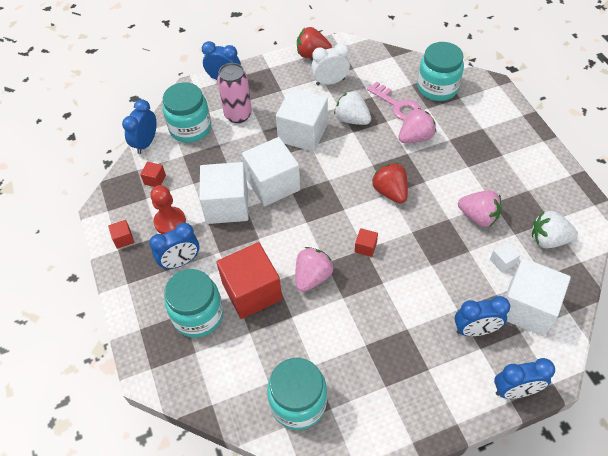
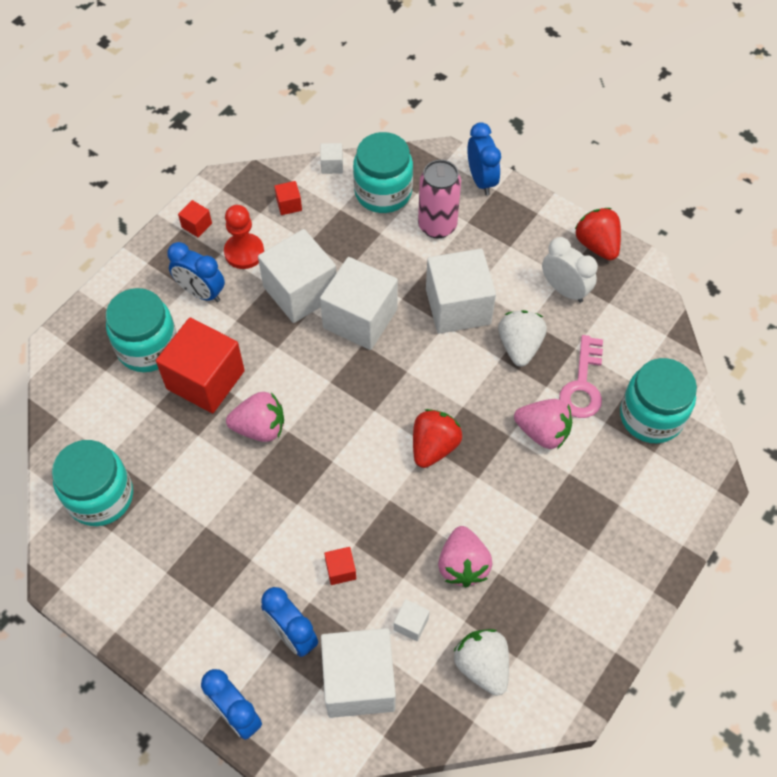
camera: 55 degrees right, 5 degrees up
(146, 143) = (332, 165): blue clock -> white cube
(365, 247) = (334, 461): red cube -> red cube (340, 570)

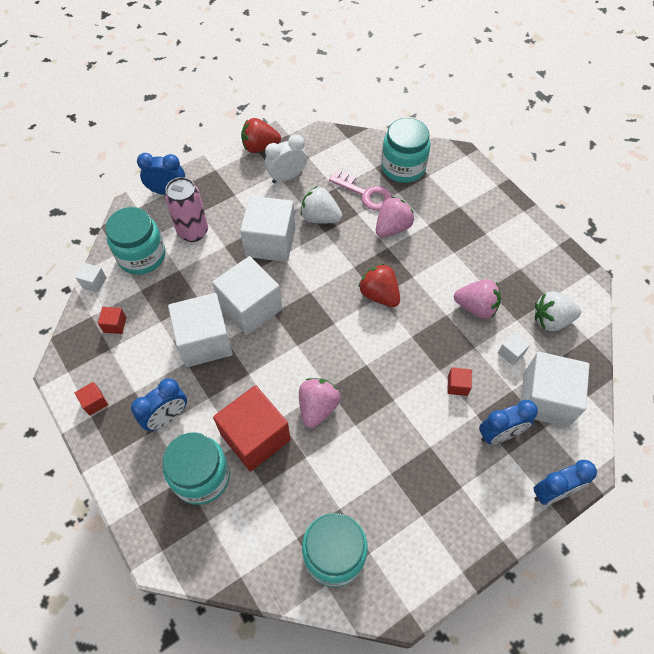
camera: 70 degrees left, 0 degrees up
(244, 252) = (144, 372): red pawn -> none

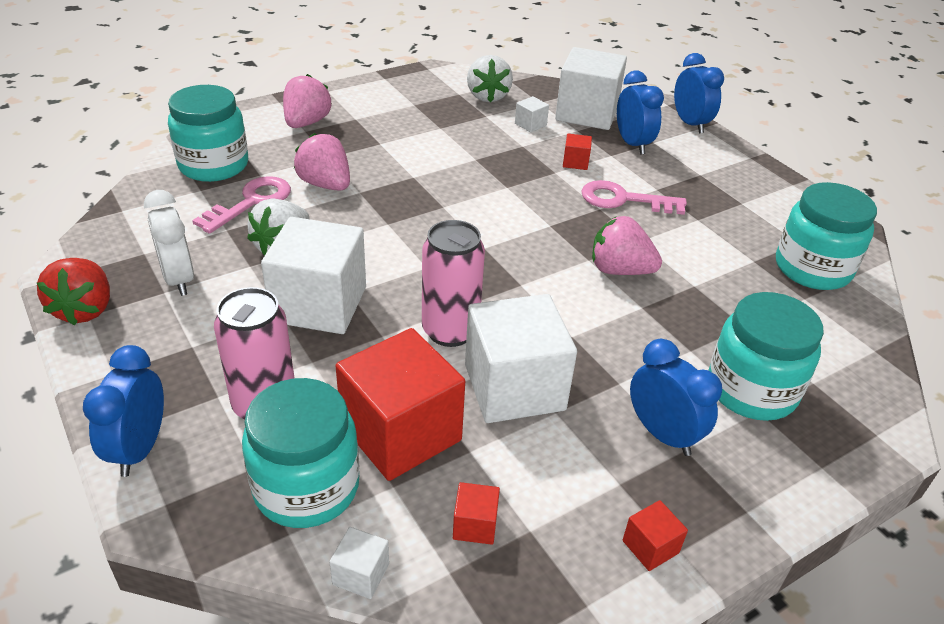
camera: 90 degrees left, 20 degrees down
(250, 307) = (450, 331): white cube -> pink can
(255, 437) = (675, 331): red cube -> red cube (401, 432)
(379, 295) = (440, 205): red strawberry -> none
(408, 418) = (624, 200): none -> pink key
(476, 307) = (467, 138): pink strawberry -> pink strawberry (306, 123)

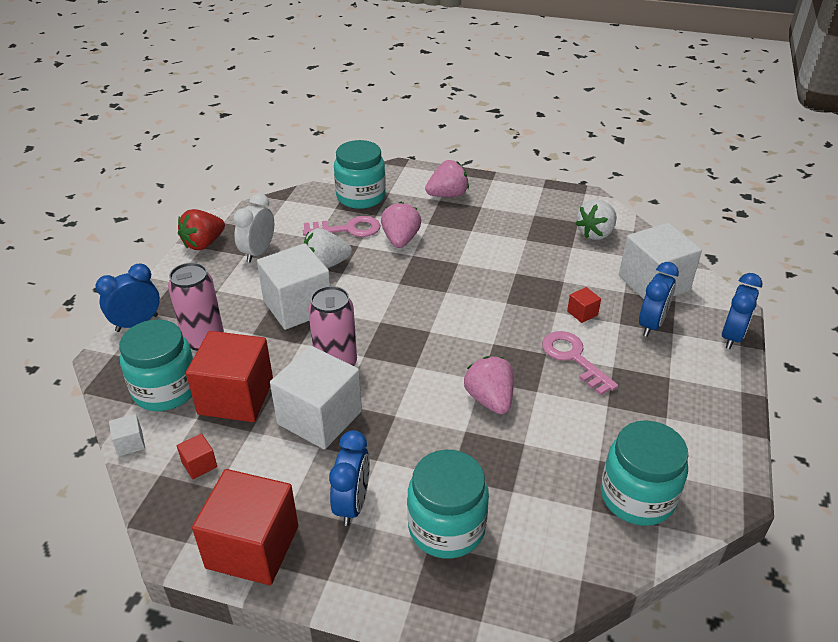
camera: 50 degrees right, 0 degrees up
(530, 124) = (594, 269): white cube -> none
(650, 547) = (252, 547): red cube -> red cube, size x2.41

